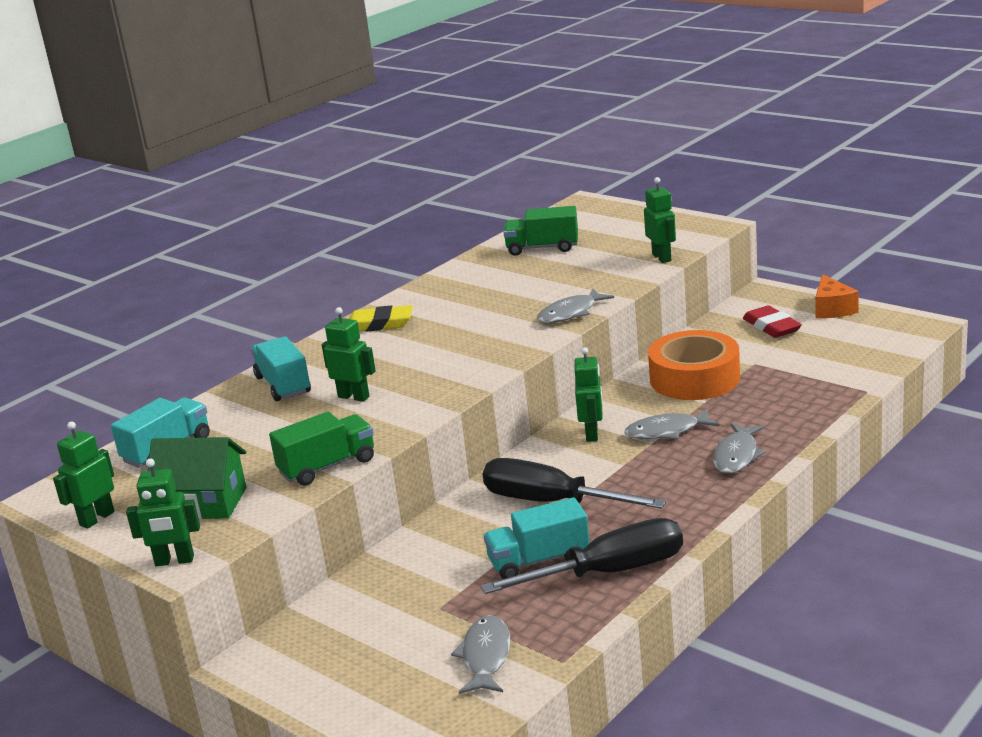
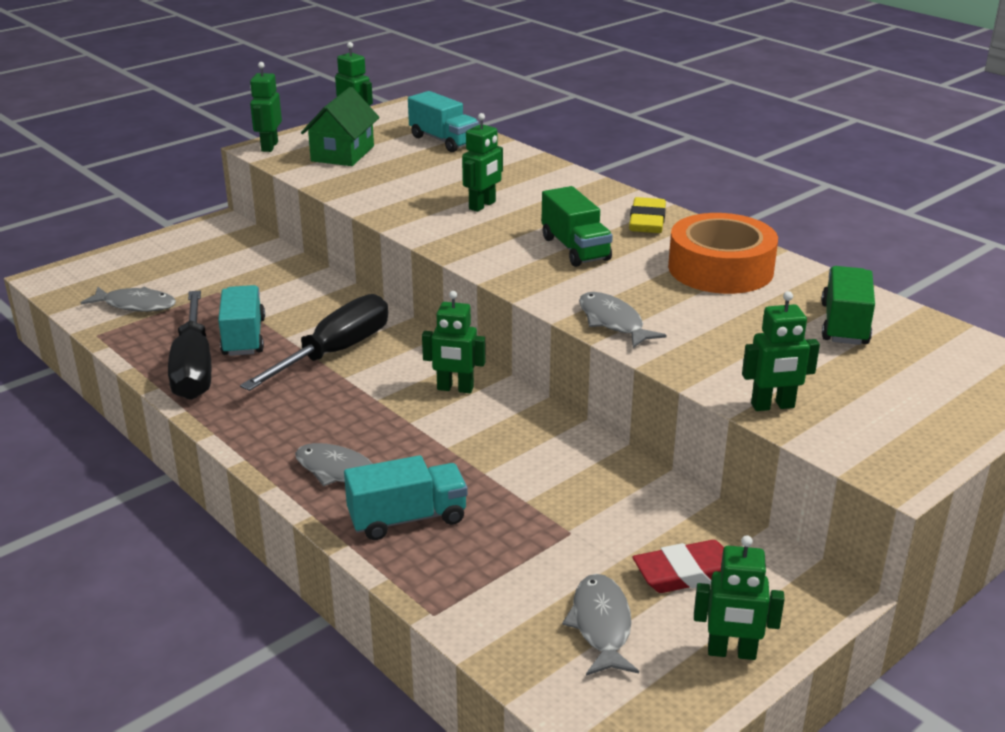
camera: 95 degrees right, 5 degrees up
(283, 385) = (531, 179): turquoise truck -> turquoise truck (407, 518)
(327, 466) = (358, 193): green truck -> green truck (575, 249)
(667, 431) = (428, 435): grey fish -> grey fish (601, 625)
(694, 378) = (551, 476): orange tape -> orange tape (720, 269)
(832, 309) = (731, 652): orange cheese -> green robot

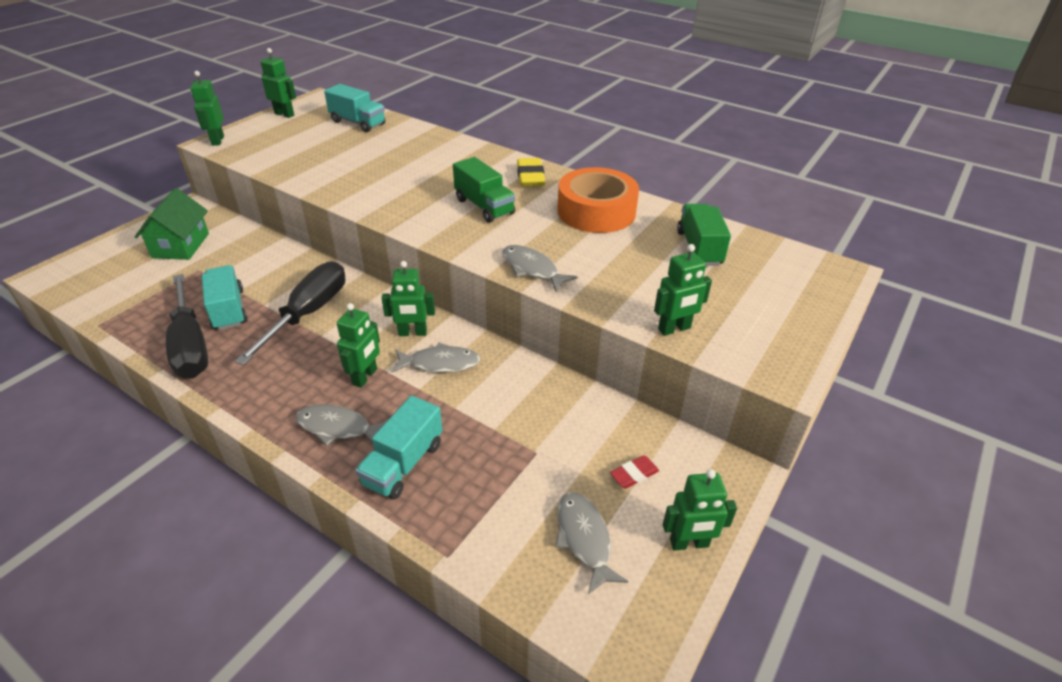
camera: 15 degrees left, 10 degrees up
(136, 305) = (128, 291): grey fish -> grey fish (440, 363)
(342, 153) = (280, 141): green house -> green house (181, 245)
(407, 518) = (403, 463): turquoise truck -> turquoise truck turned 150 degrees clockwise
(482, 205) = (402, 176): green robot -> green robot (365, 377)
(687, 573) = (634, 474): red eraser -> red eraser, size x0.60

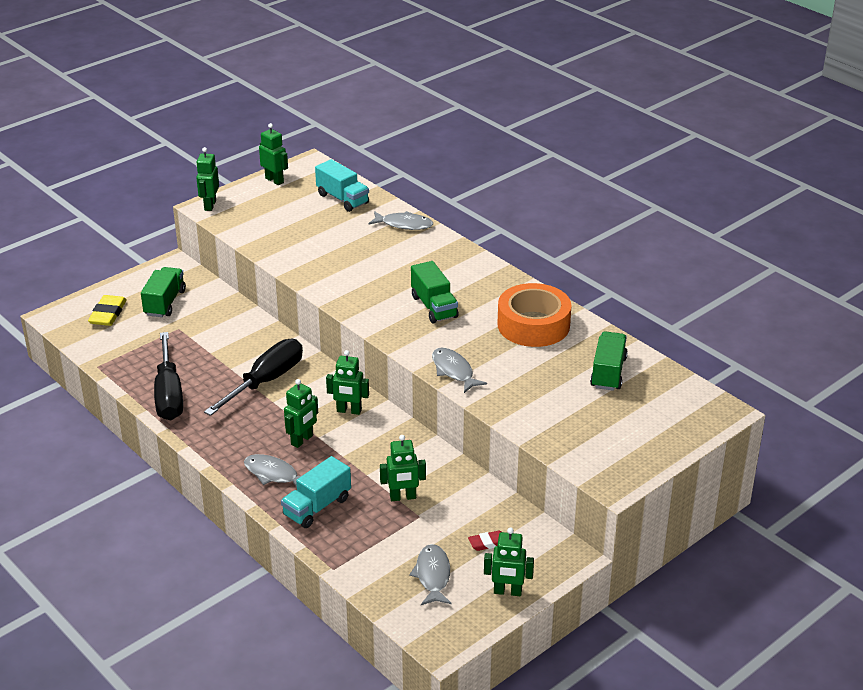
camera: 15 degrees right, 5 degrees down
(181, 245) = (165, 303): green house -> green truck
(228, 310) = (201, 368): turquoise truck -> none
(440, 363) = (365, 439): grey fish -> grey fish (404, 224)
(530, 176) = (488, 281): yellow eraser -> yellow eraser (108, 314)
(674, 329) = (548, 436): green robot -> green robot (403, 497)

